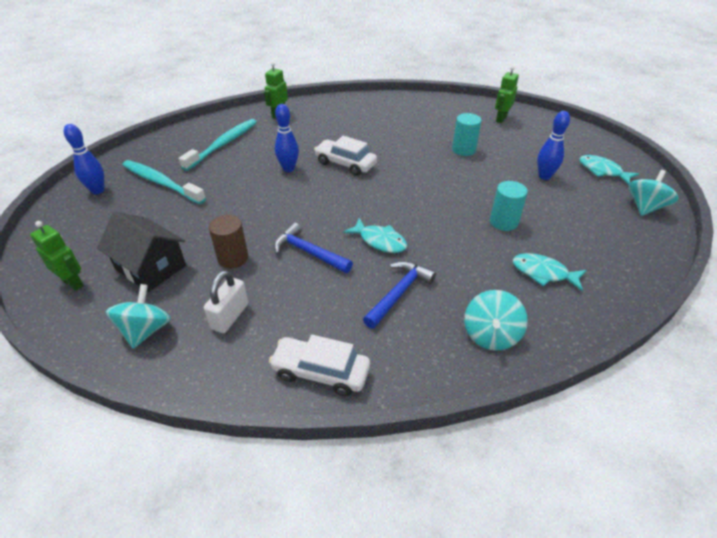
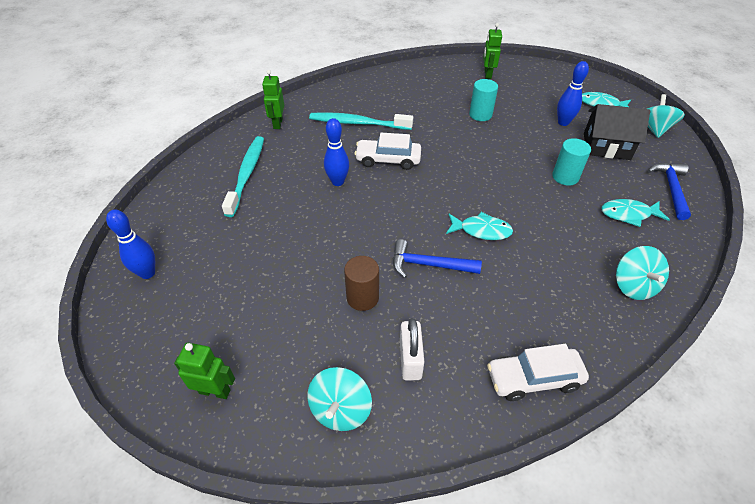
camera: 25 degrees left, 5 degrees up
(145, 330) = (340, 409): turquoise spinning top -> turquoise spinning top turned 150 degrees counterclockwise
(150, 267) = (287, 340): black house -> black house (606, 146)
(161, 183) = (215, 240): turquoise toothbrush -> turquoise toothbrush (358, 123)
(399, 293) = (536, 276): blue hammer -> blue hammer (671, 189)

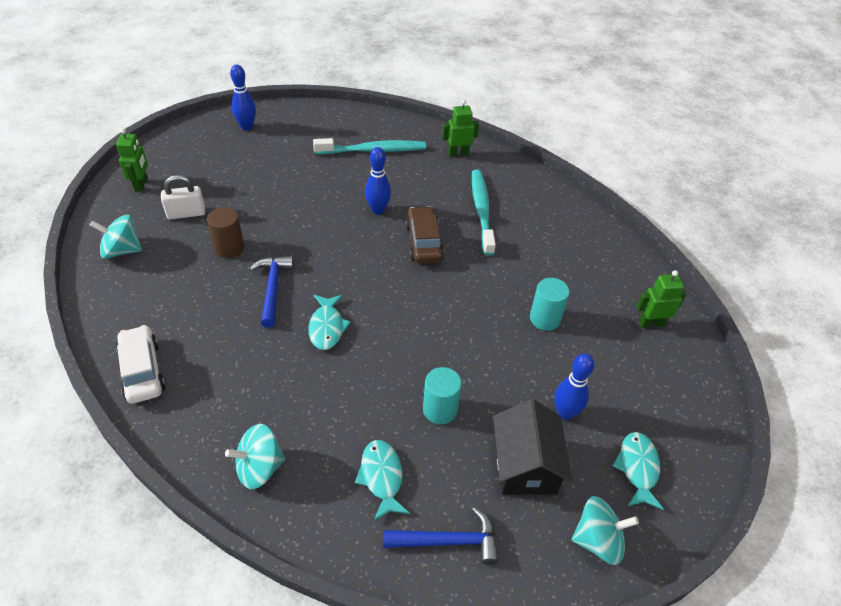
camera: 75 degrees right, 0 degrees up
(388, 160) = (423, 242): white car -> brown car
(410, 359) = (165, 285): white padlock -> white padlock (186, 213)

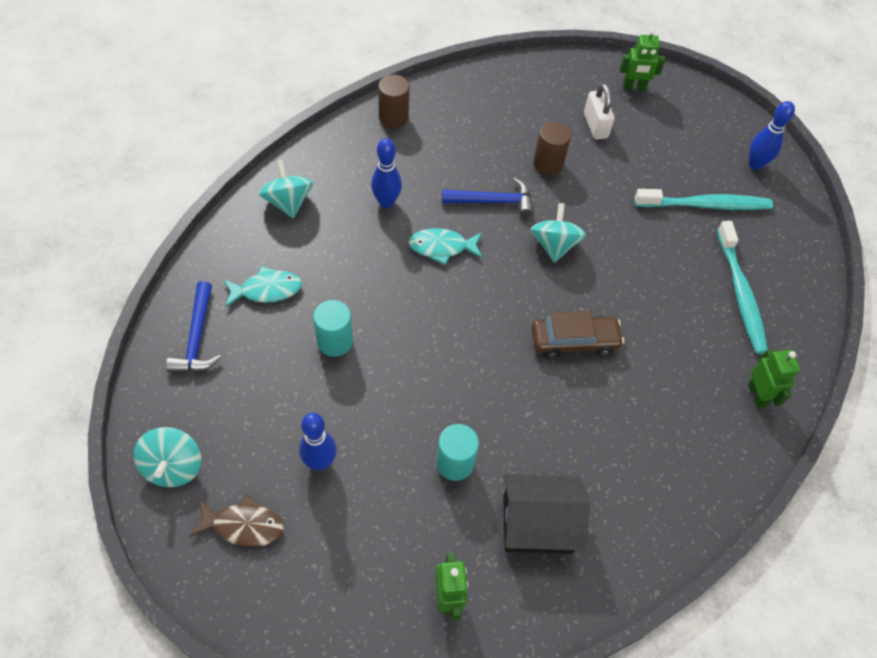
camera: 90 degrees right, 10 degrees up
(122, 250) = (537, 85): turquoise spinning top -> turquoise spinning top (554, 245)
(142, 371) = (393, 117): white car -> brown cylinder
(378, 210) = (625, 296): blue bowling pin -> blue bowling pin (386, 202)
(481, 211) = (641, 413): turquoise toothbrush -> turquoise toothbrush (705, 205)
(525, 465) = (263, 412): black house -> black house (537, 524)
(638, 468) = (243, 525): turquoise fish -> brown fish

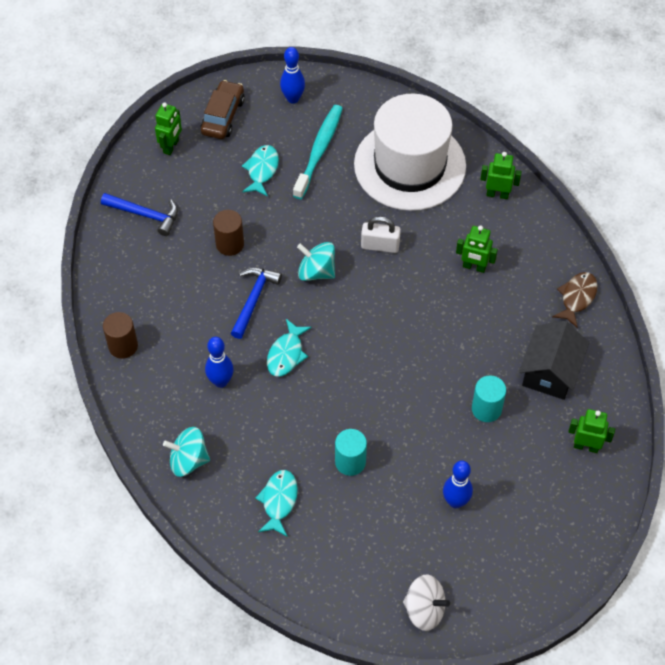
camera: 65 degrees left, 0 degrees up
(173, 467) = (424, 610): turquoise spinning top -> white spinning top
(197, 338) = (308, 567): blue hammer -> blue hammer (145, 215)
(243, 525) = (491, 568): brown fish -> brown fish (577, 298)
(574, 341) = (411, 292): brown car -> brown car (223, 116)
(595, 125) = (202, 193): white padlock -> white padlock (380, 245)
(641, 397) = (474, 267): none -> green robot
(651, 164) = (262, 170): none -> turquoise fish
(740, 293) = (410, 165): turquoise toothbrush -> white hat

